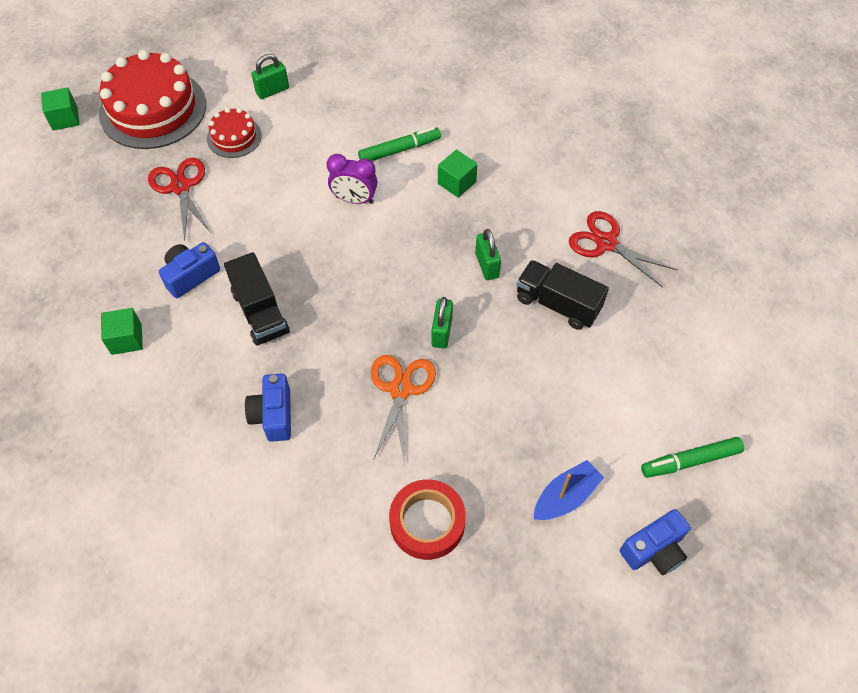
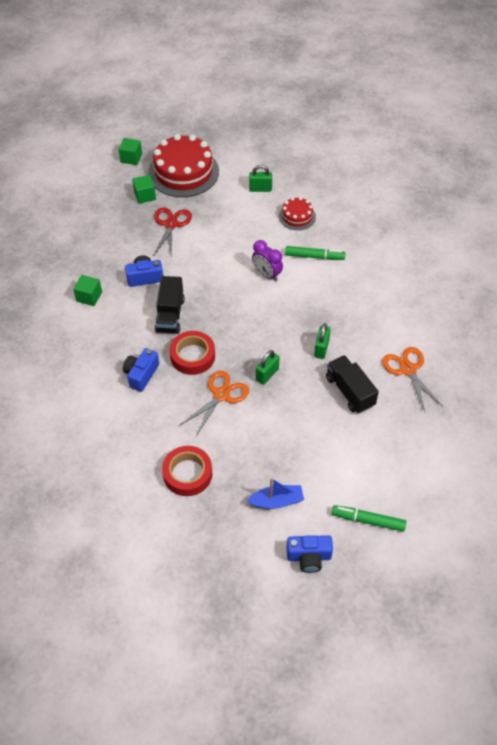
camera: 30 degrees right, 5 degrees down
(234, 137) = (219, 208): red cake -> red cake (297, 216)
(327, 354) = (192, 356): none -> red tape
(457, 183) = (337, 291): green cube -> green cube (145, 196)
(606, 243) = (408, 369): red scissors -> orange scissors

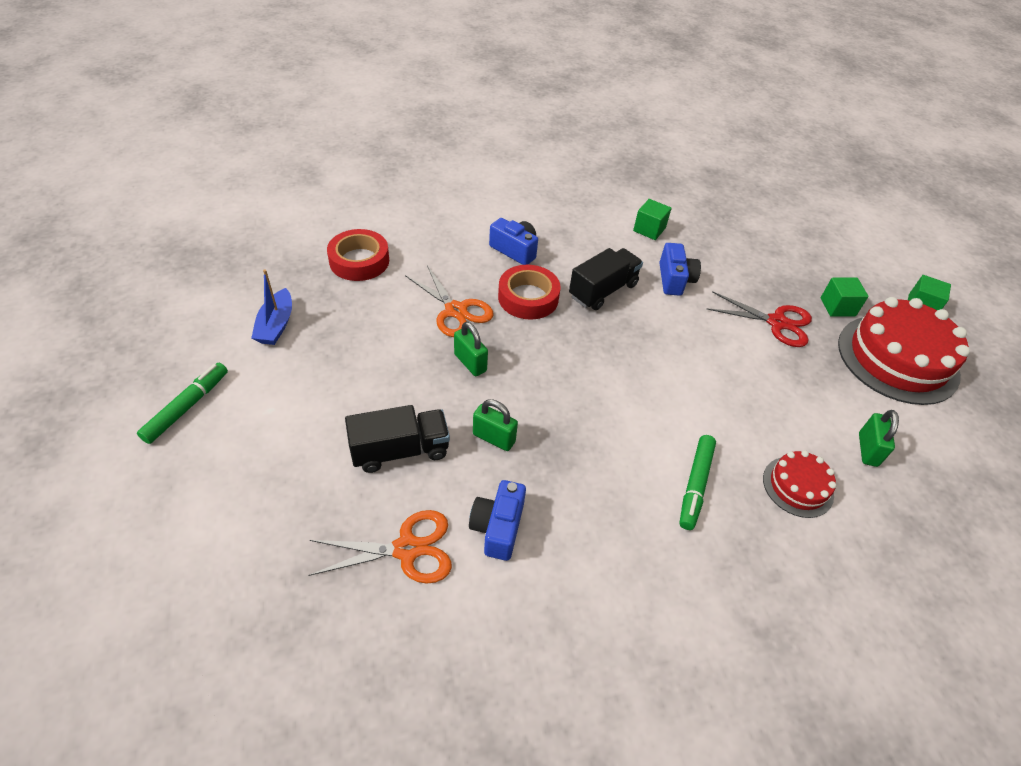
camera: 100 degrees right, 5 degrees down
(170, 315) = (603, 290): black truck -> black truck turned 120 degrees clockwise
(267, 275) = (661, 409): purple clock -> none
(309, 557) = (185, 335): blue camera -> blue camera (498, 527)

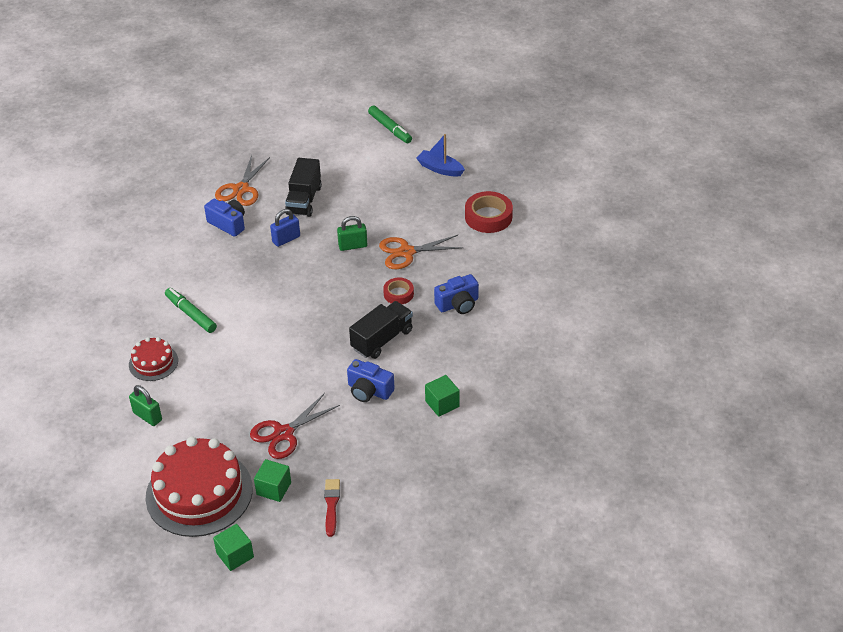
camera: 120 degrees right, 5 degrees down
(494, 438) = (286, 239): green padlock -> blue padlock
(528, 298) = (398, 294): red tape -> red tape, size x0.60
(603, 290) = (382, 339): black truck -> black truck turned 120 degrees counterclockwise
(813, 264) = (331, 505): none -> red brush

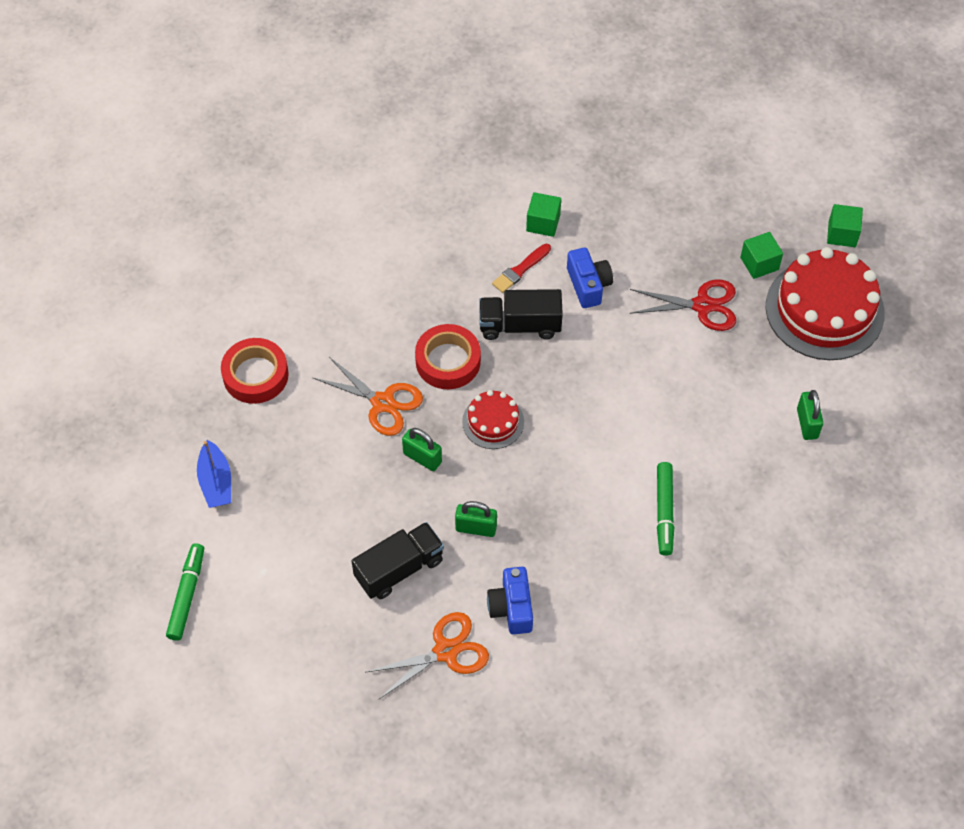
camera: 135 degrees left, 15 degrees up
(153, 362) = (751, 482): red cake -> red cake (493, 422)
(286, 239) = (476, 528): blue padlock -> green padlock
(331, 505) = (726, 213): red brush -> red brush (520, 270)
(398, 294) = (448, 361): red tape -> red tape, size x1.67
(458, 304) = (411, 303): blue camera -> none

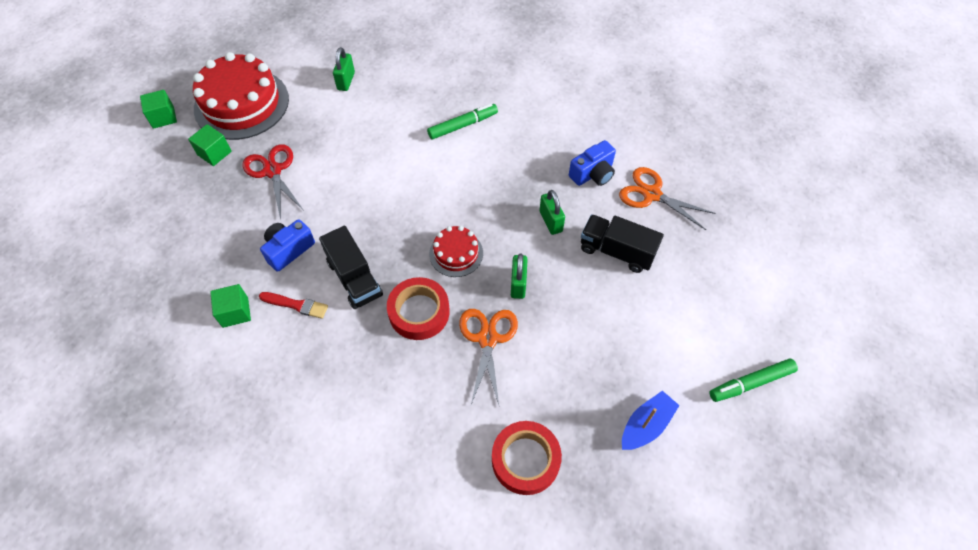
camera: 120 degrees left, 0 degrees up
(807, 423) = (346, 81): green padlock -> green padlock turned 45 degrees counterclockwise

